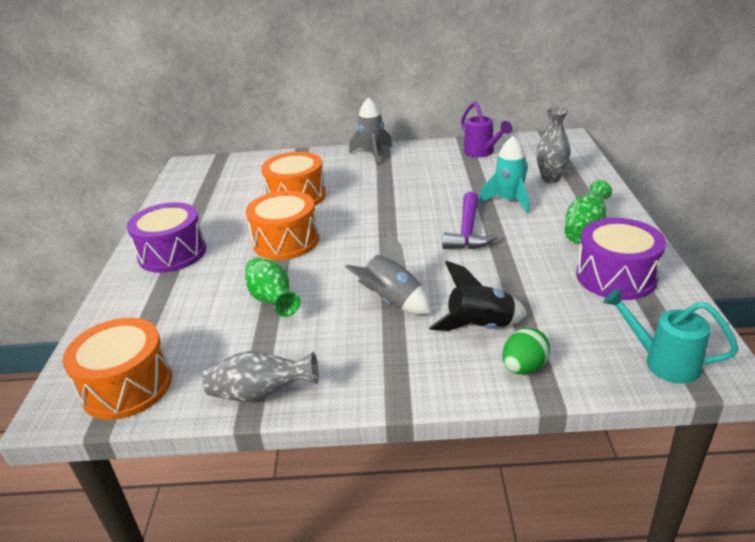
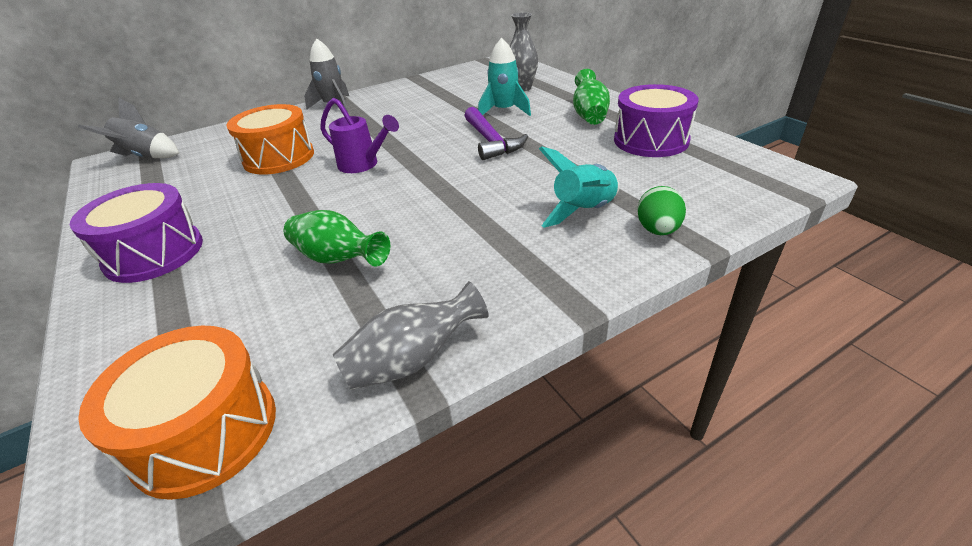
camera: 30 degrees left, 5 degrees up
(286, 241) = (303, 200): orange drum -> none
(392, 302) = (477, 218): grey rocket -> grey rocket (146, 157)
(480, 327) = (584, 211): black rocket -> turquoise rocket
(482, 153) = (442, 83): purple watering can -> purple watering can (363, 165)
(663, 362) = (755, 188): turquoise watering can -> none

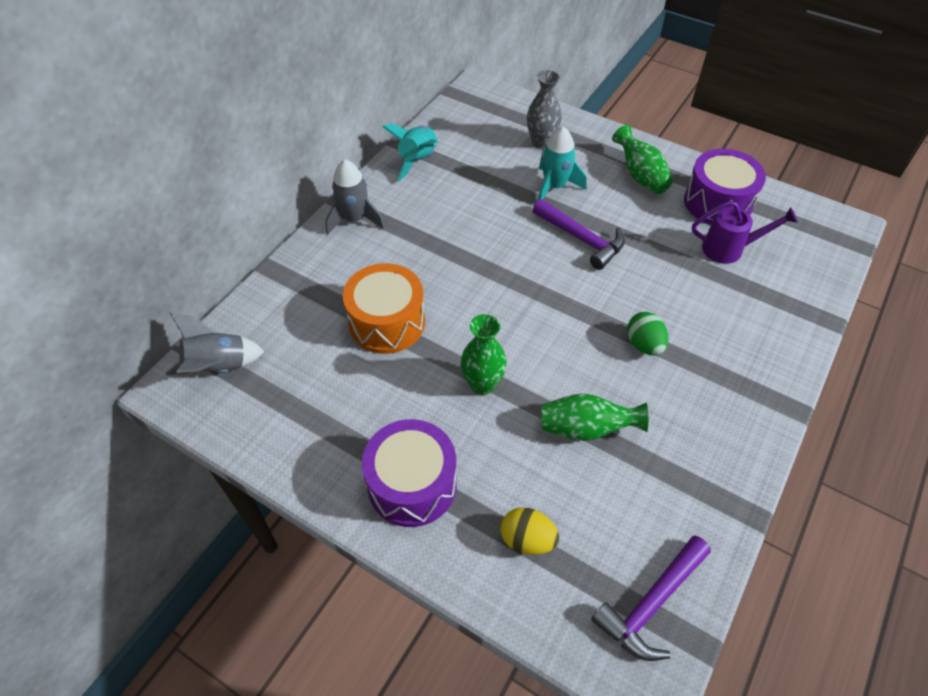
camera: 30 degrees left, 15 degrees up
(177, 324) = (527, 540): none -> yellow egg
(205, 432) = (651, 604): orange drum -> purple hammer
(294, 207) = (482, 384): none -> green vase
(363, 165) = (489, 308): purple watering can -> purple watering can (729, 249)
(412, 360) = (727, 494): grey vase -> none
(584, 211) = (728, 310): turquoise rocket -> turquoise rocket (418, 160)
(657, 230) = (792, 314): green egg -> green egg (644, 345)

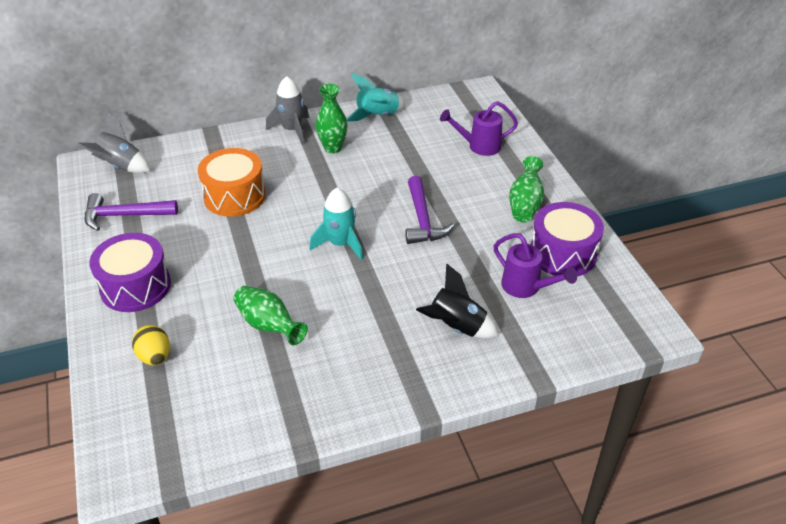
camera: 40 degrees right, 10 degrees down
(482, 384) = (242, 262): green vase -> green vase (333, 148)
(541, 142) = (479, 146): grey vase -> purple watering can
(554, 187) = (449, 178): turquoise rocket -> turquoise rocket (340, 244)
(644, 345) = (374, 305): green egg -> none
(651, 604) = (174, 440): purple hammer -> purple hammer (124, 215)
(725, 319) = (456, 327): none -> black rocket

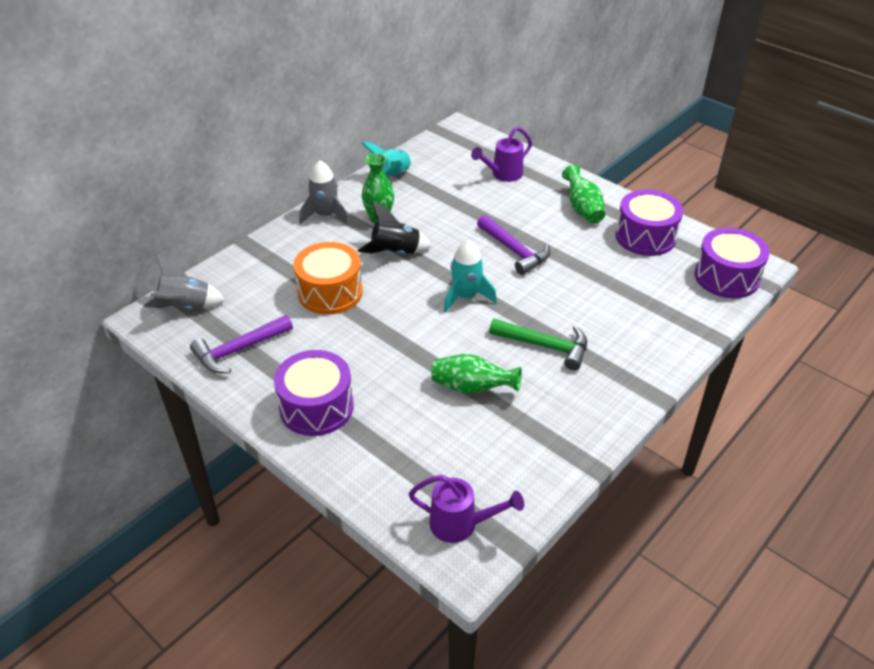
camera: 30 degrees left, 0 degrees up
(155, 357) = (398, 457): yellow egg -> none
(367, 317) = (545, 346): none -> green hammer
(456, 327) = (621, 324): black rocket -> black rocket (396, 252)
(526, 287) = (643, 273): purple watering can -> purple watering can (460, 524)
(610, 326) = (726, 277): none -> purple drum

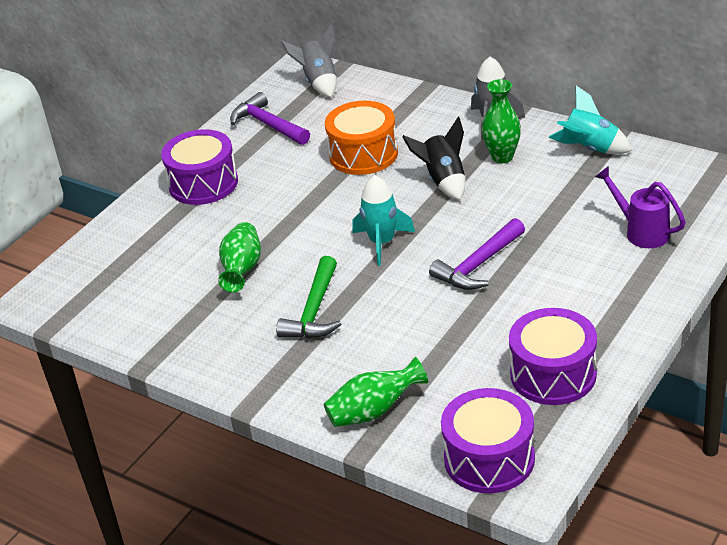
camera: 85 degrees right, 5 degrees down
(460, 524) = (74, 291): purple watering can -> none
(582, 209) = (594, 310): green vase -> green vase (374, 411)

